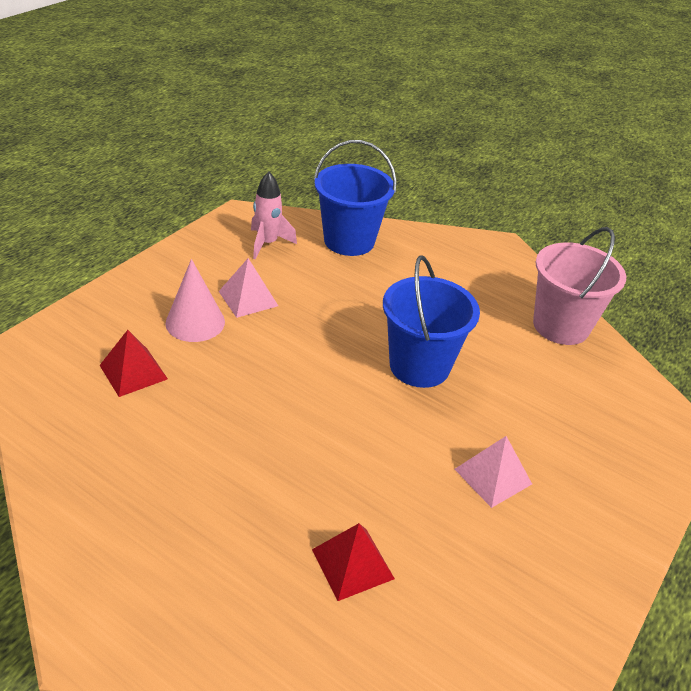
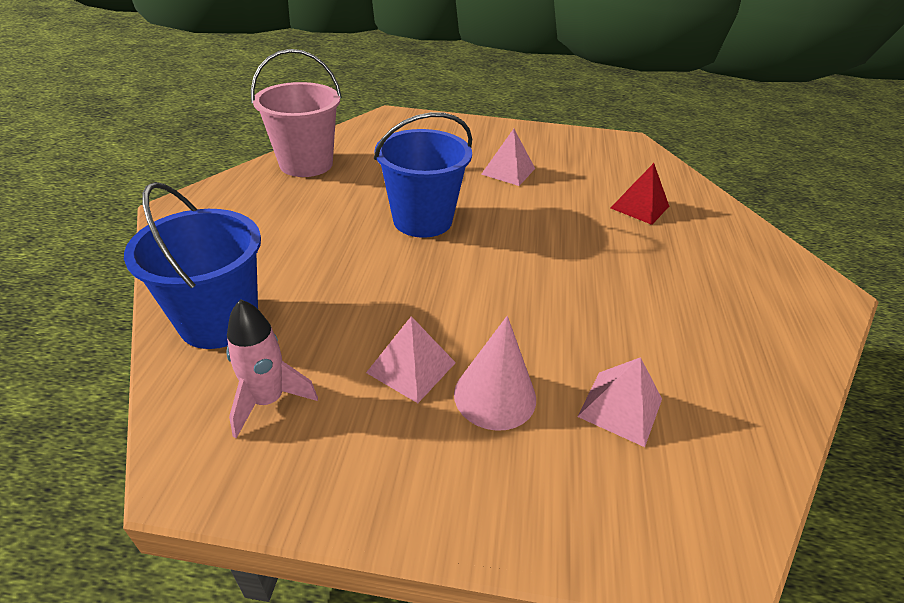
camera: 115 degrees left, 0 degrees up
(133, 372) = (620, 407): red pyramid -> pink pyramid

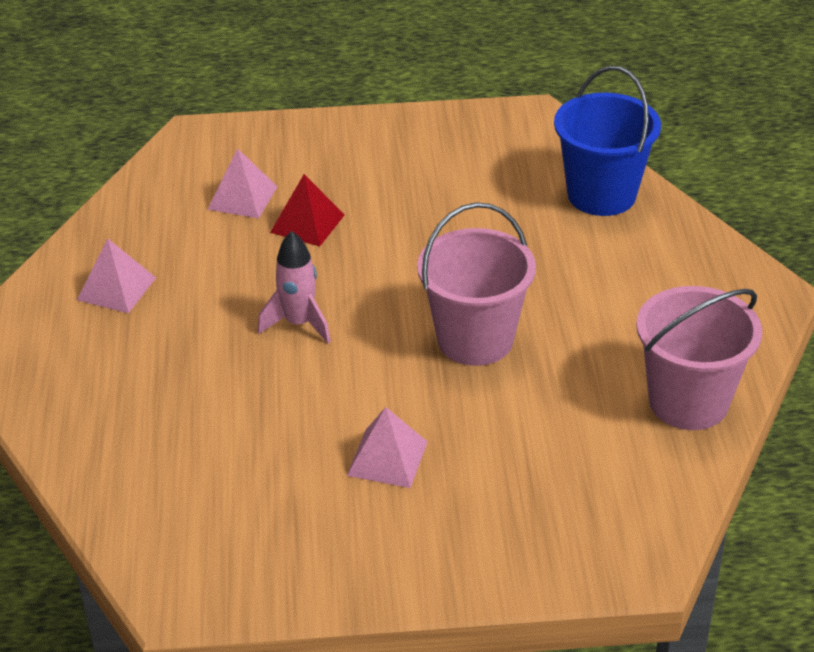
camera: 170 degrees right, 0 degrees up
(268, 400) = (514, 154): pink rocket -> pink rocket (299, 324)
(411, 367) = (418, 193): pink pyramid -> pink pyramid (116, 288)
(422, 220) = (475, 339): blue bucket -> pink bucket
(495, 395) = (344, 187): pink cone -> none
(639, 207) = (188, 427): red pyramid -> red pyramid (307, 223)

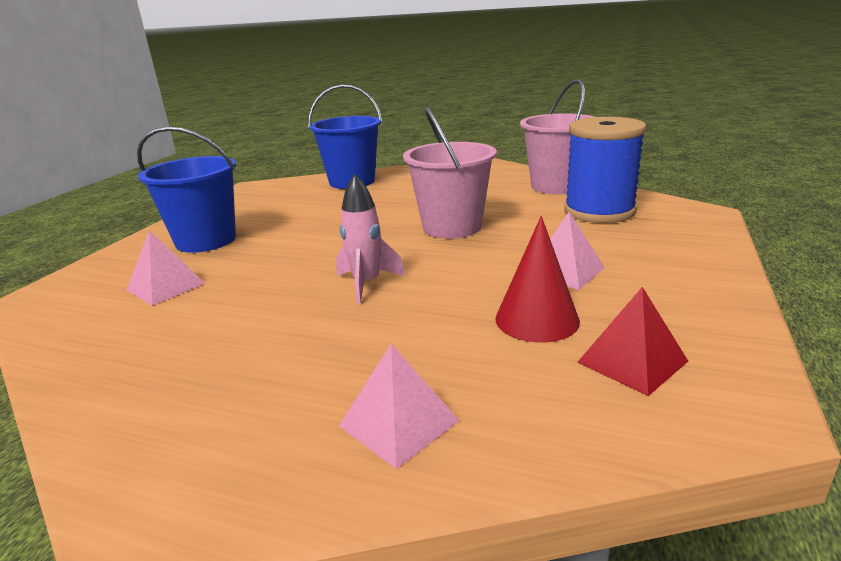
camera: 65 degrees left, 15 degrees down
(116, 288) = (190, 377): pink pyramid -> pink pyramid (398, 423)
(273, 456) = (537, 319): none -> red cone
(307, 223) = (245, 264): red pyramid -> red pyramid (632, 361)
(351, 167) = (206, 240): none -> blue bucket
(596, 461) = (599, 211): none -> blue spool

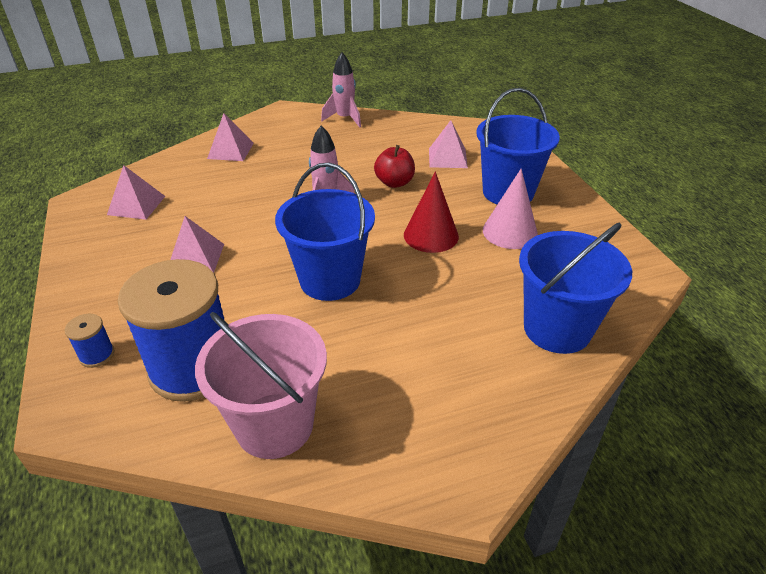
camera: 140 degrees right, 15 degrees up
(114, 415) = (345, 119): none -> pink rocket
(270, 279) = (394, 183): none -> red apple
(272, 219) = (510, 232): none -> pink cone
(452, 227) = (330, 280): pink bucket -> blue bucket
(537, 319) = (197, 212): red cone -> red cone (431, 235)
(632, 361) = (136, 205): red pyramid -> pink pyramid
(681, 231) = (97, 355): none -> blue spool

